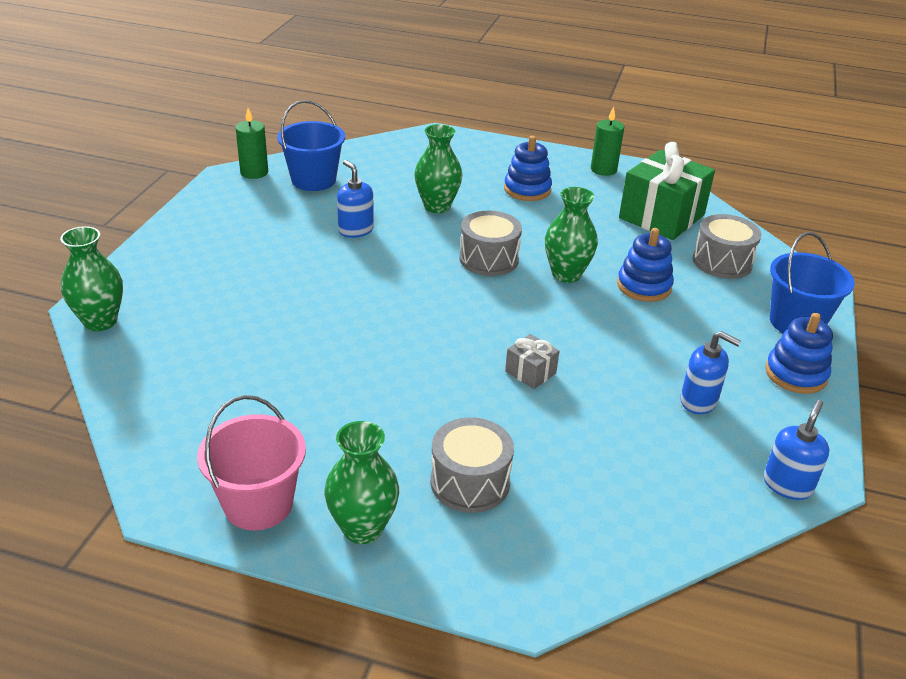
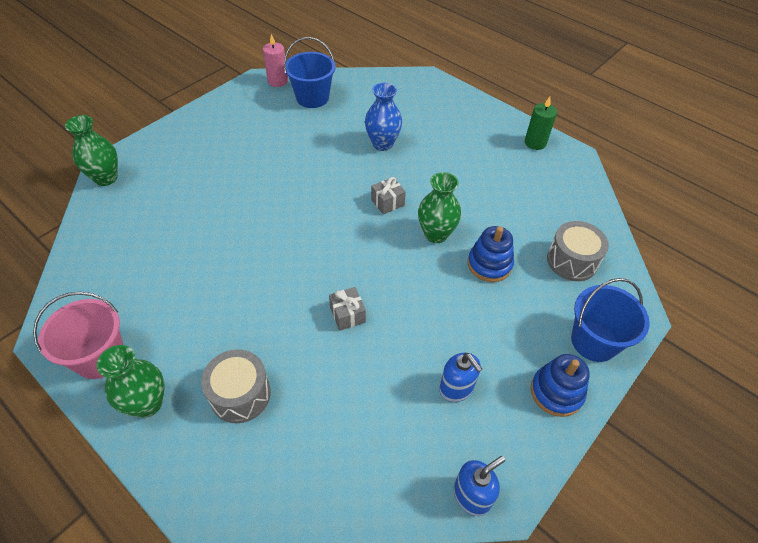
camera: 25 degrees right, 15 degrees up
(254, 172) = (277, 81): green candle -> pink candle
(355, 230) = (311, 149): blue soap dispenser -> none
(437, 206) = (382, 144): green vase -> blue vase
(489, 259) = (387, 202): grey drum -> grey gift
(527, 189) = (460, 146): blue stacking toy -> none
(661, 216) = (551, 201): green gift -> none

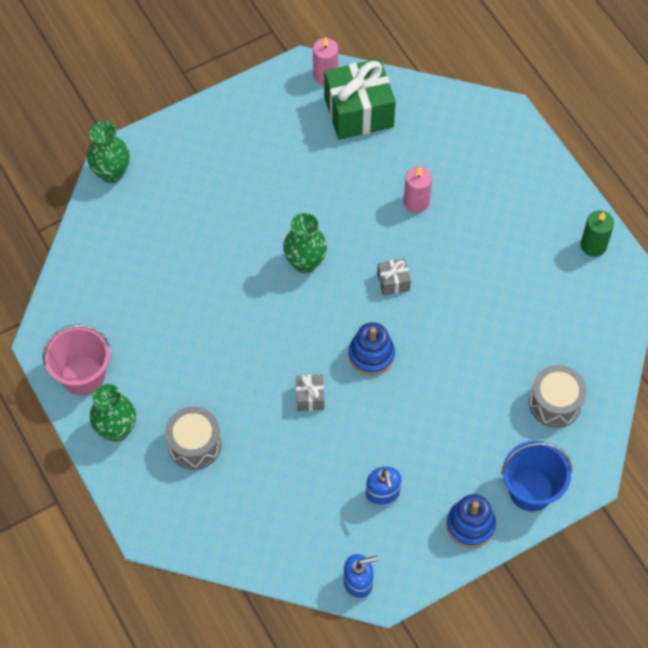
camera: 20 degrees right, 10 degrees up
(312, 98) = (358, 112): blue bucket -> green gift
(382, 144) = (416, 202): blue vase -> pink candle
(436, 234) = (428, 334): green vase -> green vase (305, 263)
(489, 264) = (468, 383): blue stacking toy -> blue stacking toy (371, 355)

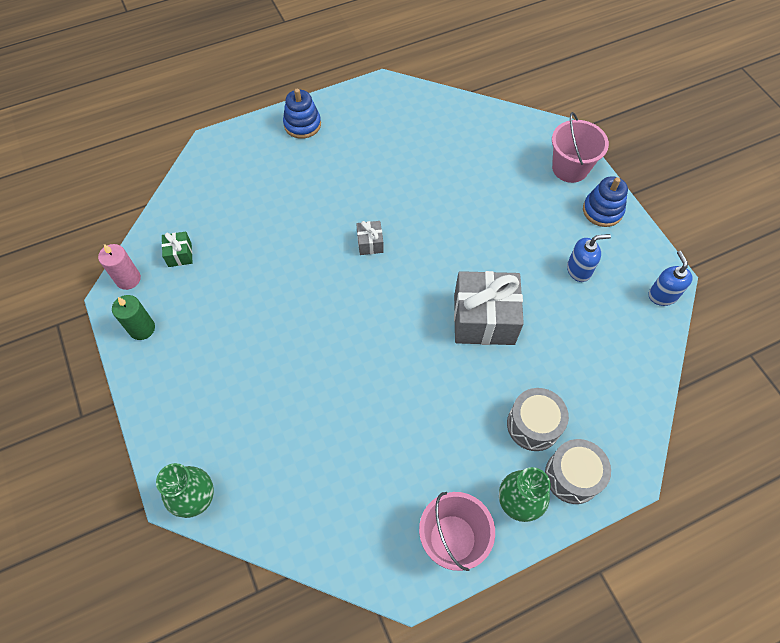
camera: 85 degrees left, 0 degrees up
(305, 263) = (340, 313): green vase -> none
(310, 397) = (484, 319): grey gift -> grey gift, size x2.20
(358, 112) = (180, 254): green gift -> green gift, size x0.45
(371, 355) = (443, 266): blue stacking toy -> blue stacking toy (302, 124)
(416, 202) = (289, 218): pink candle -> none
(531, 490) = (570, 168): blue bucket -> pink bucket
(555, 403) = (493, 144): grey drum -> grey drum (572, 476)
(593, 245) = (353, 104): green candle -> green candle (142, 328)

